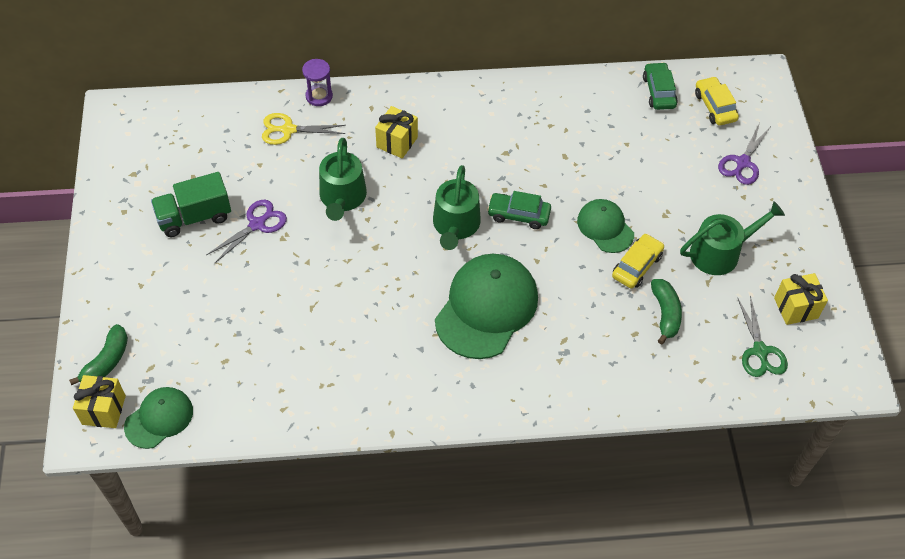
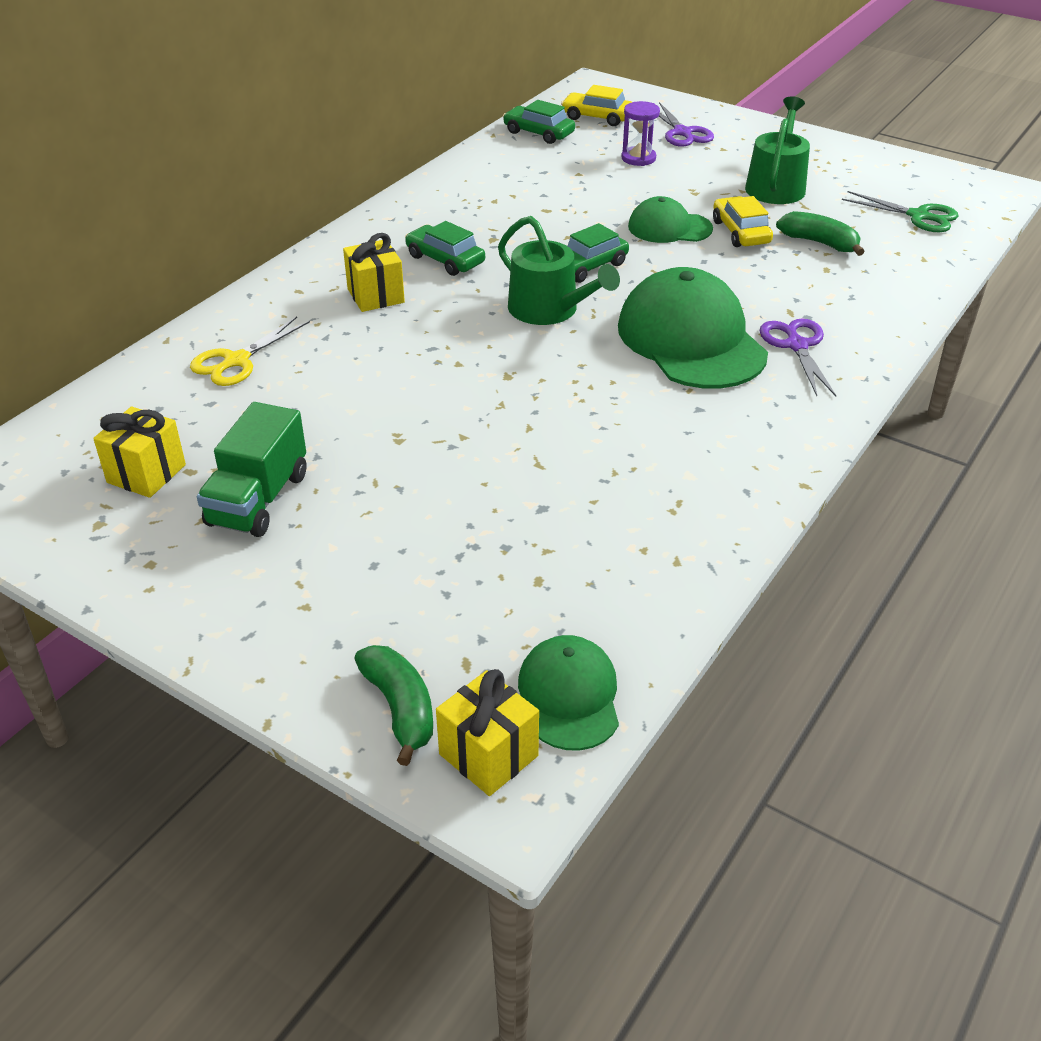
camera: 50 degrees left, 15 degrees down
(257, 224) = (348, 450): purple scissors -> purple scissors (796, 345)
(319, 96) = (222, 317): purple hourglass -> purple hourglass (638, 158)
(342, 198) = (401, 367): green watering can -> none
(462, 146) = (445, 260): none -> green car
(796, 308) = (885, 180): yellow gift -> yellow gift (146, 474)

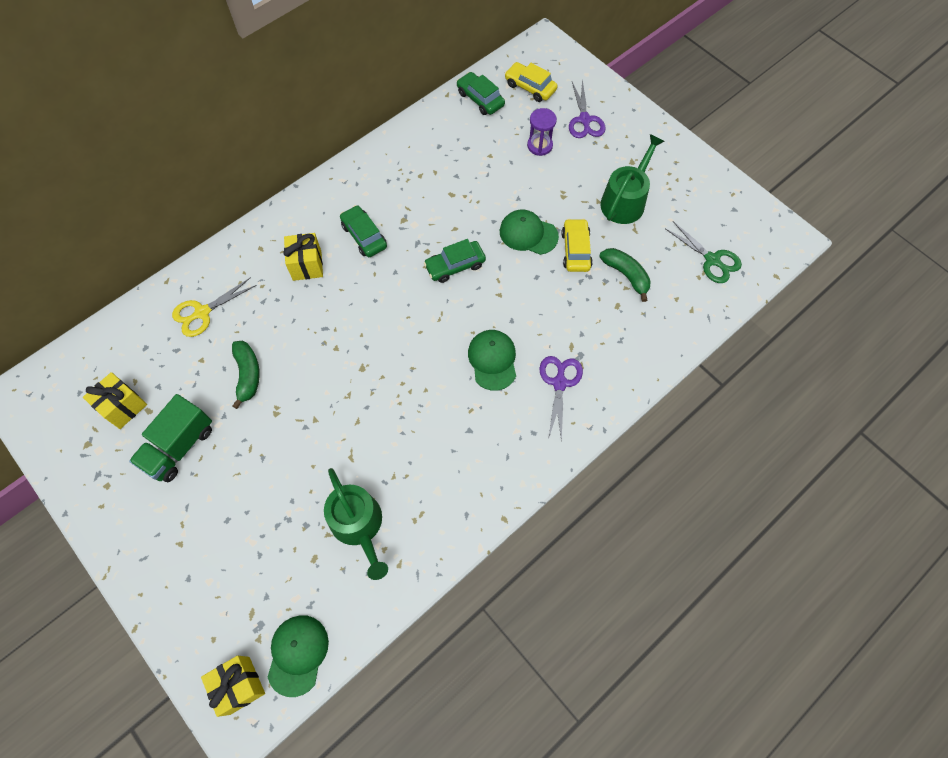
camera: 15 degrees right, 25 degrees up
(400, 709) = (205, 638): green banana -> green banana (248, 375)
(549, 310) = (413, 307): green watering can -> green watering can (359, 525)
(691, 340) = (492, 360): green cap -> green cap, size x0.56

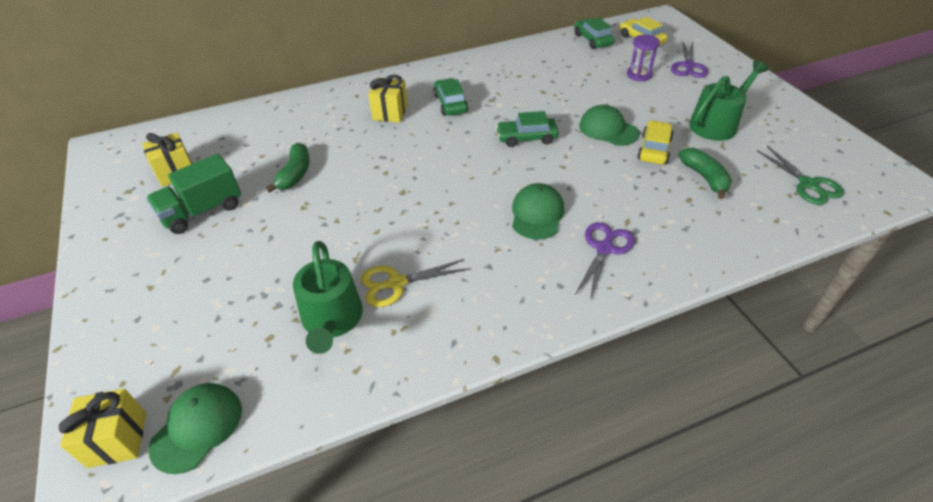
camera: 20 degrees right, 20 degrees down
(202, 313) = (283, 125): yellow scissors -> yellow scissors (396, 283)

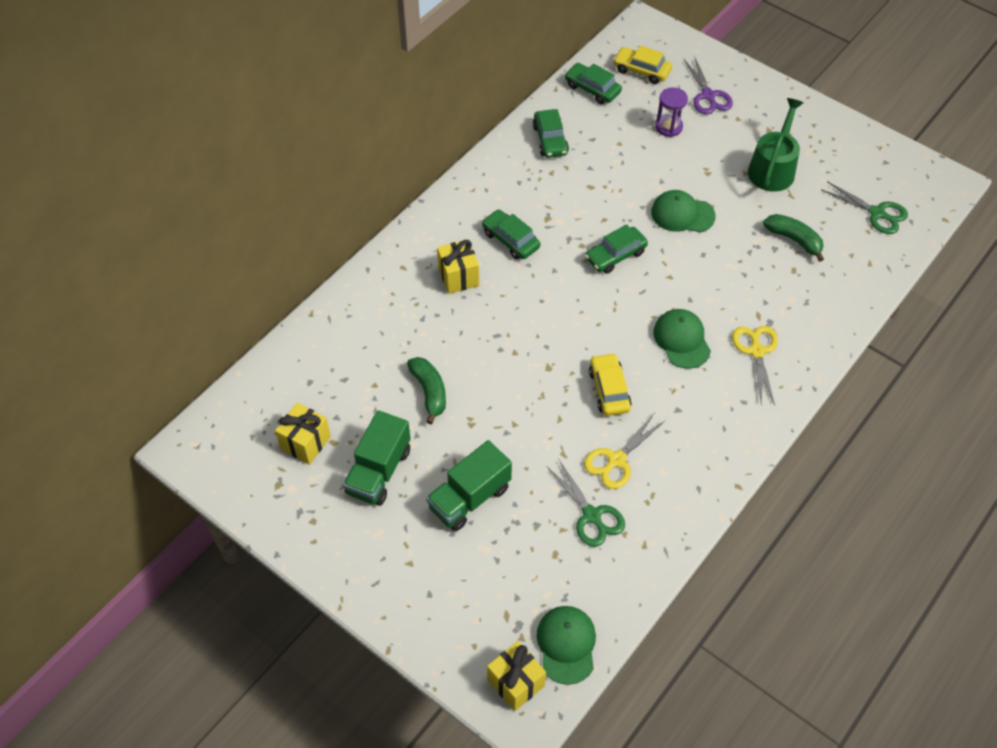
camera: 30 degrees left, 10 degrees up
(246, 259) = (469, 498): none -> green truck
(332, 320) = (592, 516): green watering can -> green scissors
(535, 58) = (550, 140): none -> green car
(604, 249) = (756, 351): purple scissors -> yellow scissors
(654, 149) = (736, 223): yellow car -> yellow car (609, 390)

